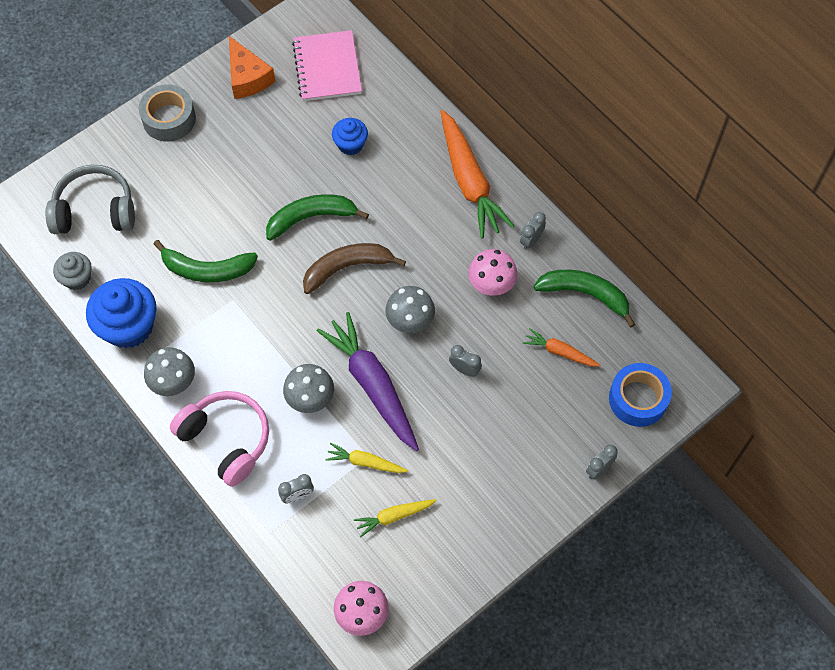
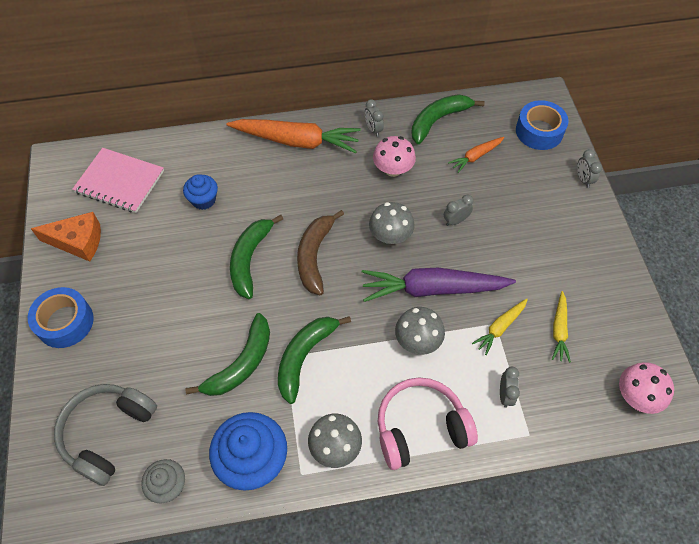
camera: 60 degrees left, 5 degrees down
(169, 119) = (65, 322): grey tape -> blue tape
(241, 314) = (304, 356): none -> green banana

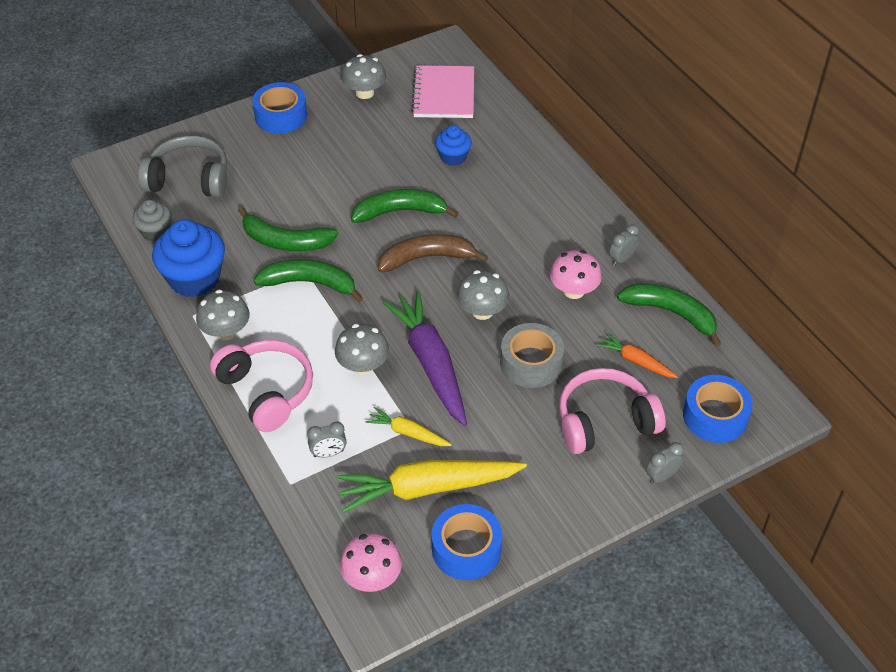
camera: 70 degrees right, 10 degrees down
(78, 241) = (364, 93): orange cheese -> grey mushroom
(296, 141) = (567, 201): orange carrot -> none
(455, 221) = (531, 363): grey clock -> grey tape
(526, 194) = (605, 421): none -> pink headphones
(559, 330) = (427, 488): yellow carrot -> yellow carrot, size x2.02
(621, 321) = (466, 549): none -> blue tape

